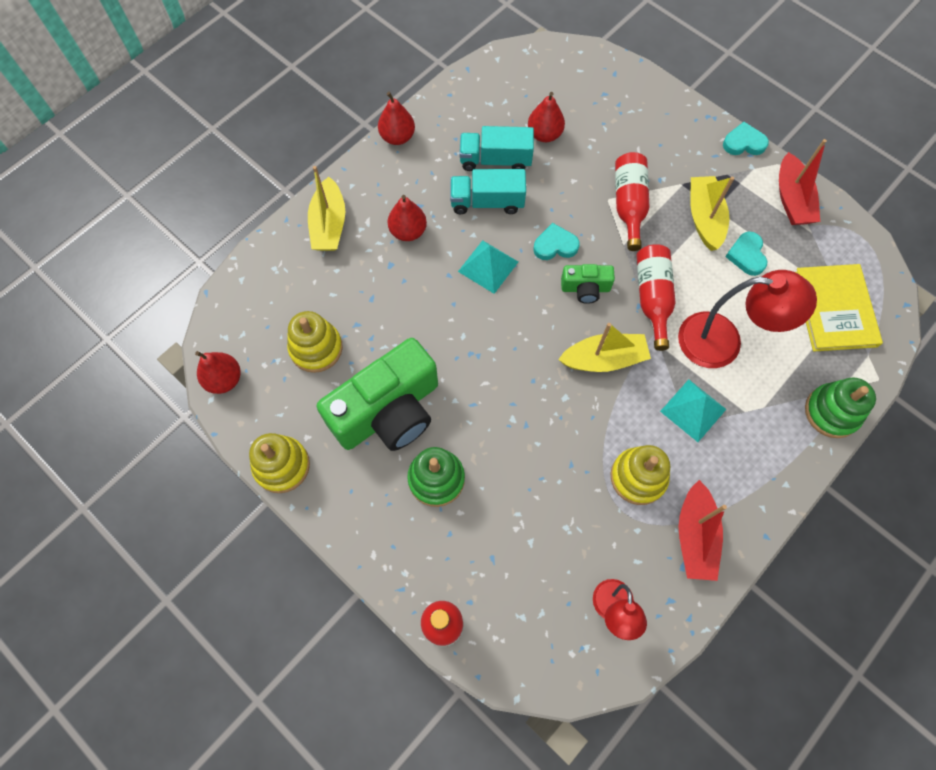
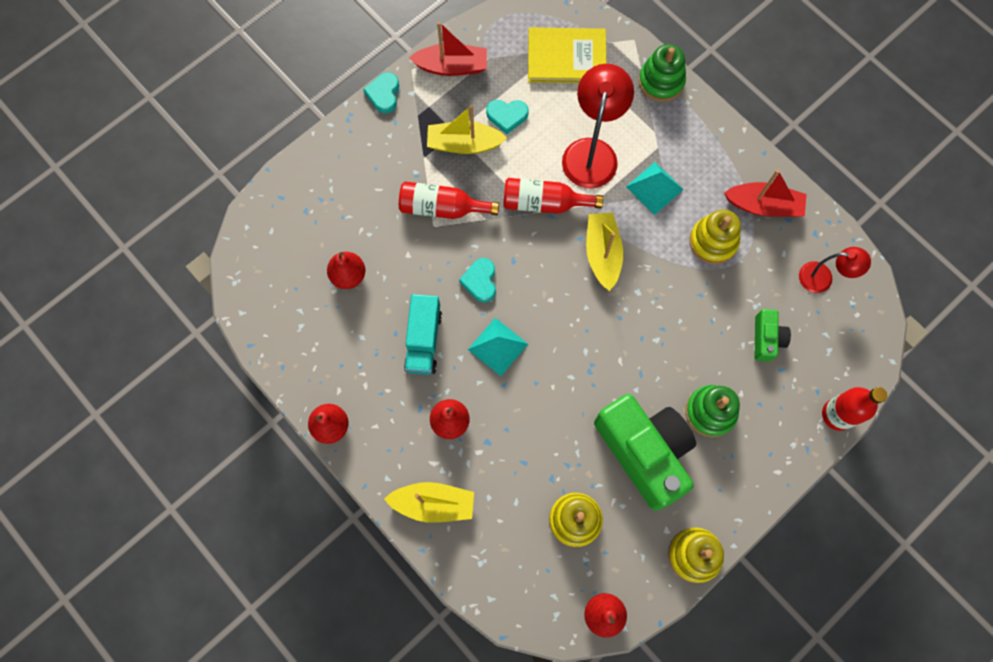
camera: 85 degrees left, 5 degrees up
(495, 160) = (374, 327): turquoise truck -> none
(585, 288) = (529, 260): green camera -> green camera (766, 339)

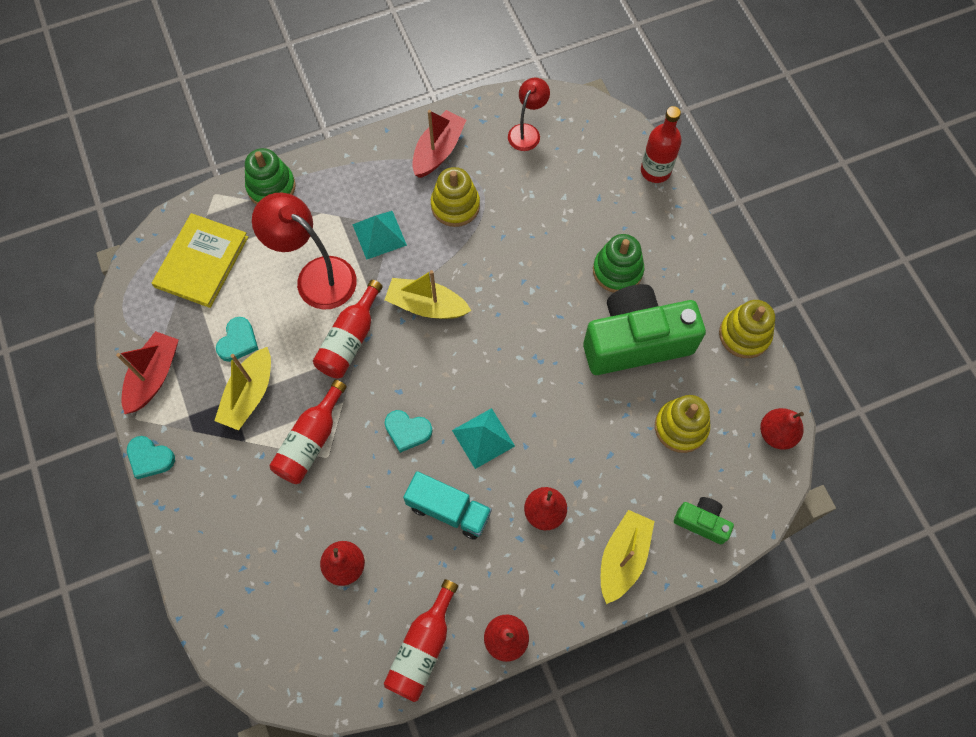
camera: 70 degrees left, 5 degrees down
(303, 362) = (423, 648): none -> red bottle
(766, 339) = (566, 198): green camera -> green camera (701, 522)

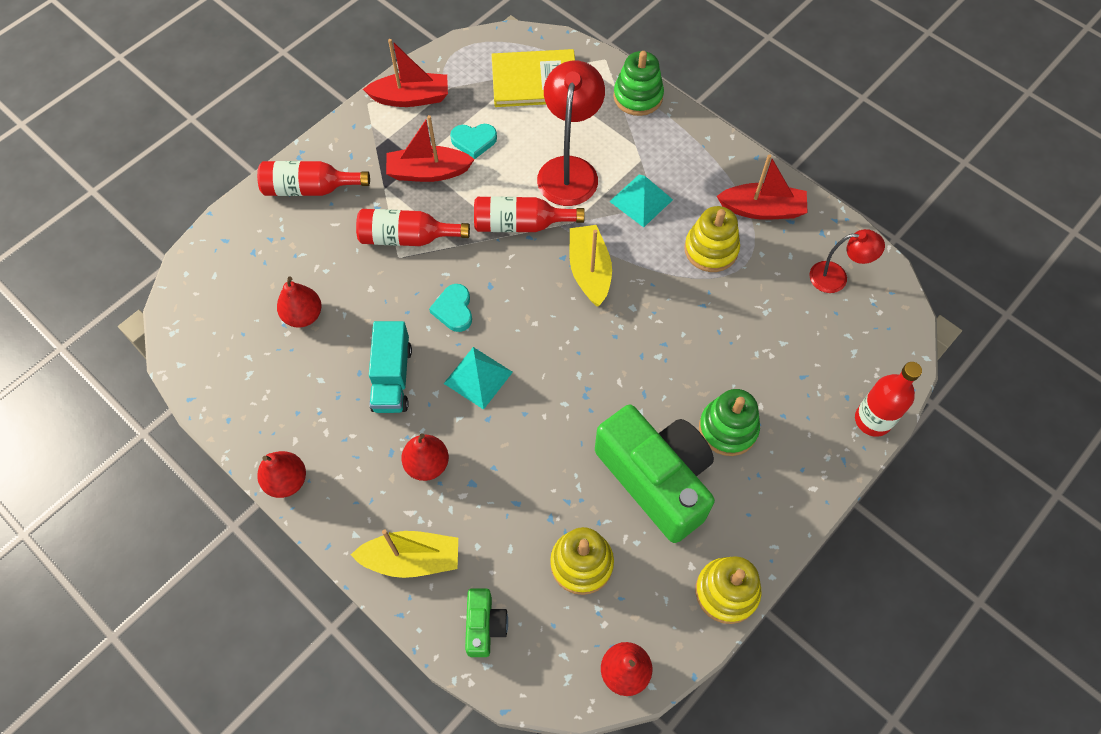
camera: 65 degrees right, 5 degrees down
(150, 458) = (338, 129): turquoise heart -> none
(249, 395) = (428, 172): yellow boat -> red boat
(423, 648) = (252, 412): red bottle -> red bottle (310, 188)

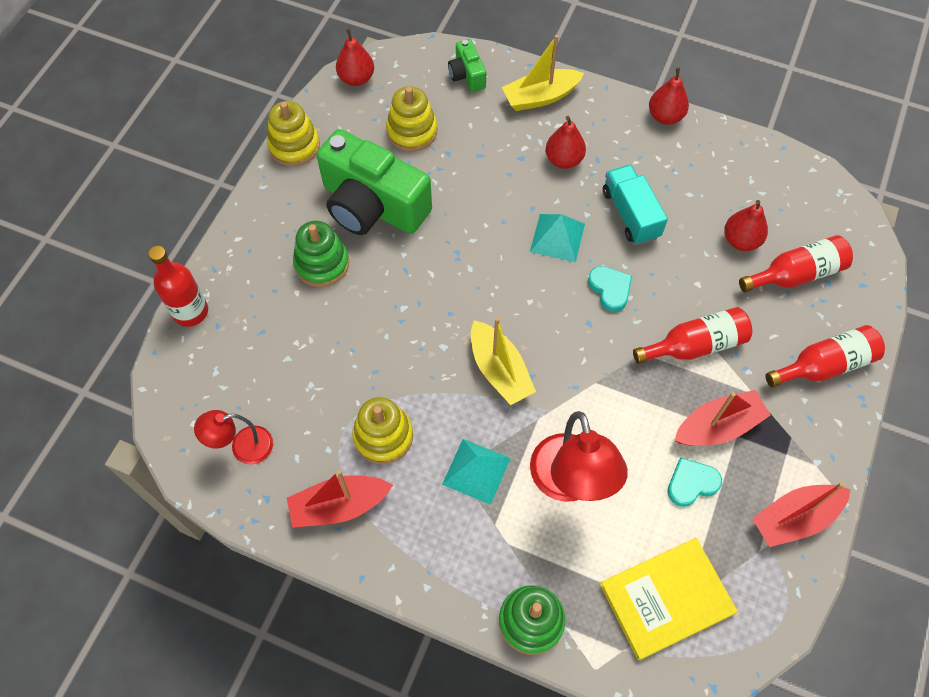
camera: 160 degrees right, 0 degrees up
(521, 224) = (590, 398): red bottle -> red bottle (795, 274)

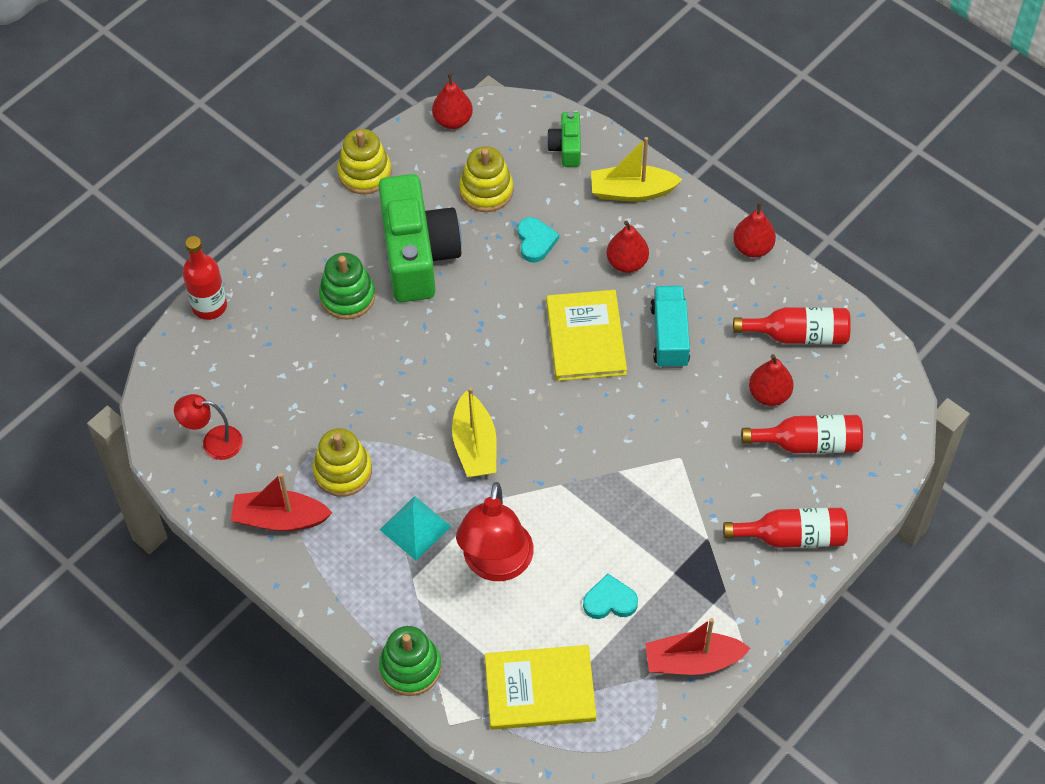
camera: 20 degrees right, 5 degrees down
(372, 205) = (417, 254): green camera -> green camera turned 150 degrees counterclockwise
(557, 237) = (585, 338): turquoise pyramid -> yellow book
(610, 289) = (615, 402): turquoise heart -> turquoise heart (535, 241)
(695, 345) = (673, 479): red bottle -> red bottle (798, 335)
(718, 426) = (659, 559): red boat -> none

